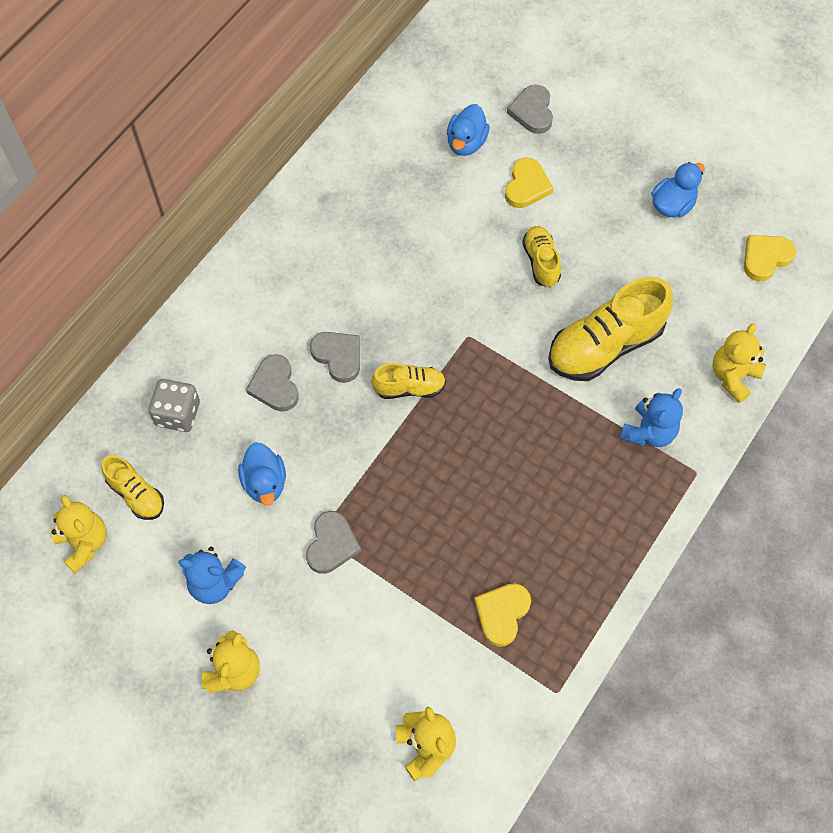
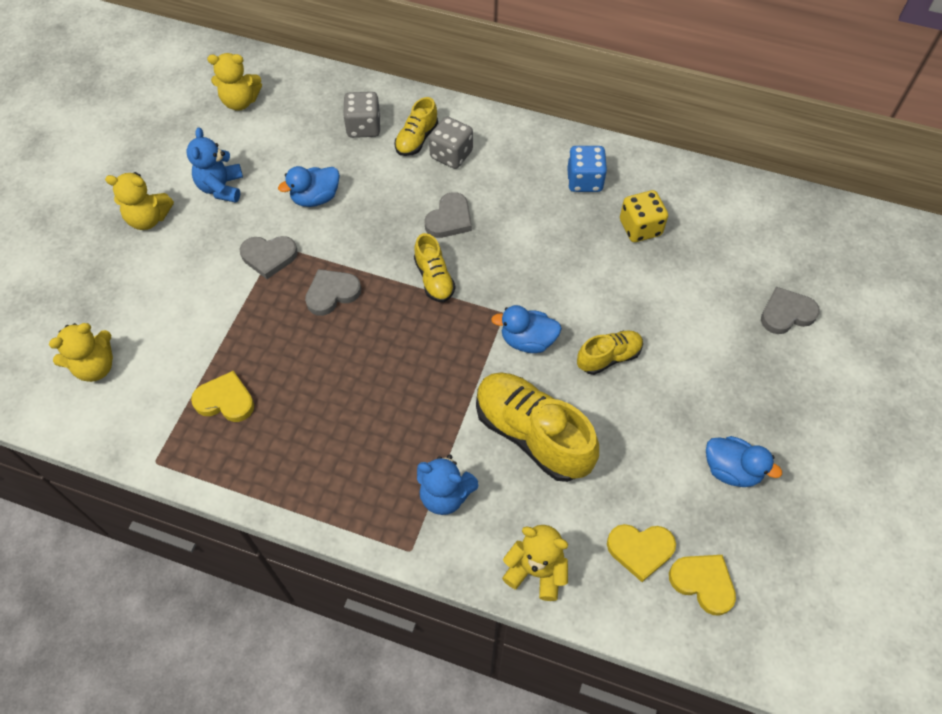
camera: 75 degrees right, 5 degrees down
(84, 543) = (240, 101): yellow teddy bear -> yellow teddy bear turned 45 degrees clockwise
(136, 494) = (287, 120): yellow shoe -> yellow shoe (416, 139)
(251, 335) = (451, 155): none -> grey dice
(275, 385) = (407, 182): grey heart -> grey heart (332, 293)
(329, 222) = (584, 181): none -> blue dice
(403, 192) = (640, 228): none -> yellow dice
(466, 143) = (720, 265): blue duck -> blue duck (527, 340)
(526, 186) = (693, 327): yellow heart -> yellow heart (640, 550)

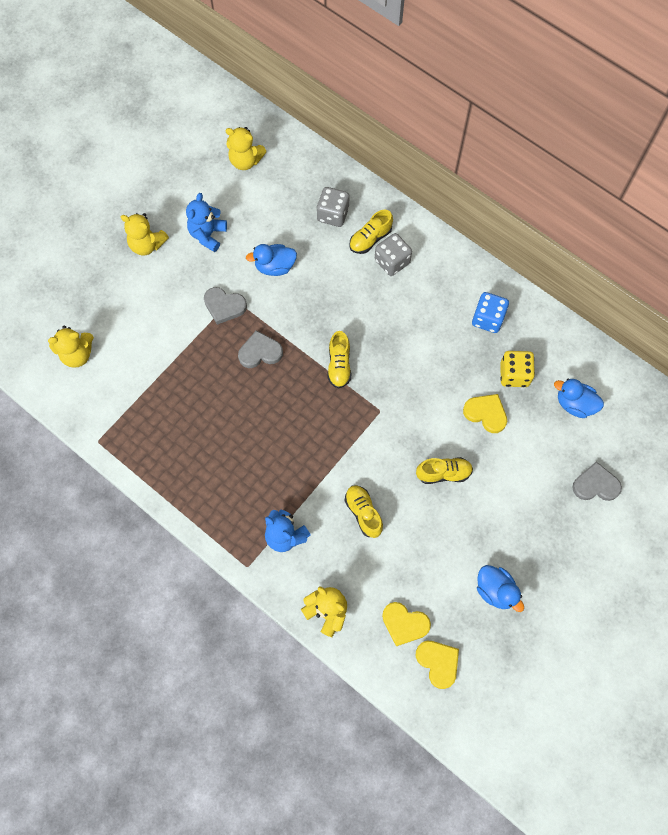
camera: 20 degrees right, 10 degrees up
(225, 400) = (158, 411): yellow heart -> yellow heart (486, 413)
(449, 219) = (369, 318): grey heart -> none
(527, 340) = (389, 439): blue duck -> blue duck (574, 404)
(532, 434) = (363, 513): yellow shoe -> yellow shoe, size x0.54

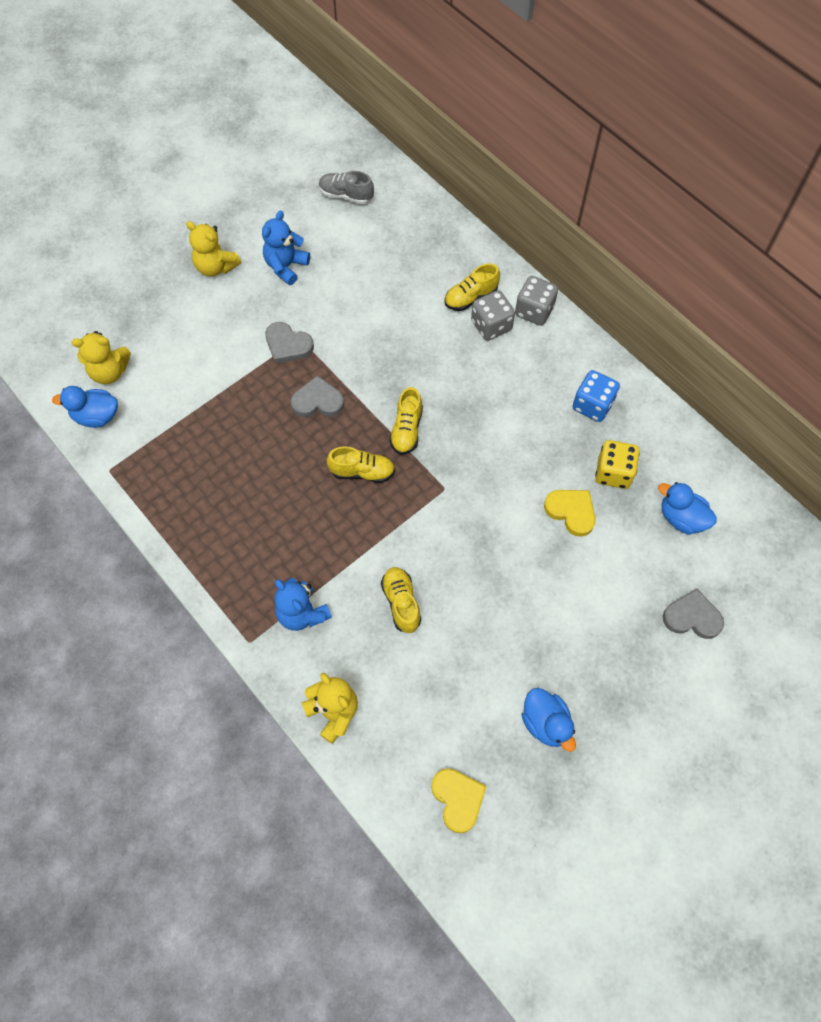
camera: 10 degrees right, 5 degrees down
(245, 161) = (346, 195): yellow teddy bear -> grey shoe
(275, 267) = (355, 311): blue duck -> blue duck (96, 416)
(333, 214) = (433, 265): grey dice -> grey dice (534, 311)
(404, 624) = (425, 744): yellow heart -> none
(443, 473) = (507, 572): yellow shoe -> yellow shoe (362, 472)

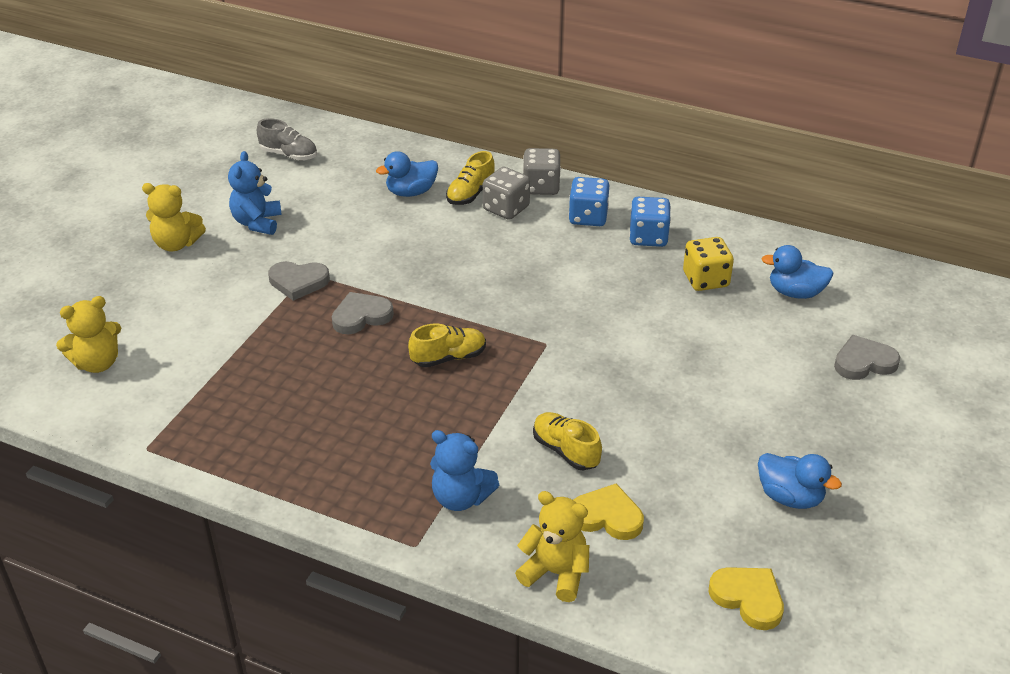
camera: 25 degrees left, 25 degrees down
(96, 416) = (102, 406): blue duck -> blue duck (411, 192)
(346, 195) = (289, 155): grey shoe -> grey shoe turned 150 degrees counterclockwise
(406, 430) = (474, 310): yellow shoe -> none
(554, 362) = (588, 217): none -> blue dice
(571, 512) = (687, 321): yellow heart -> yellow heart (607, 516)

